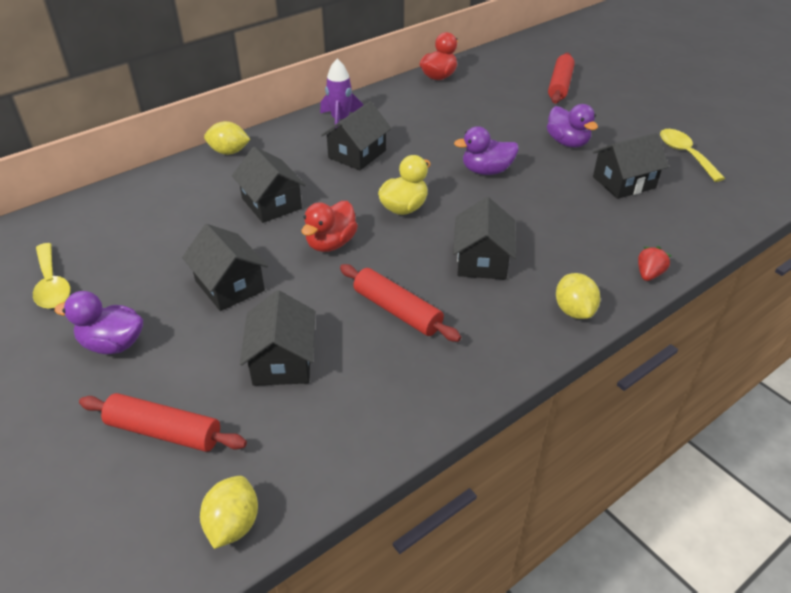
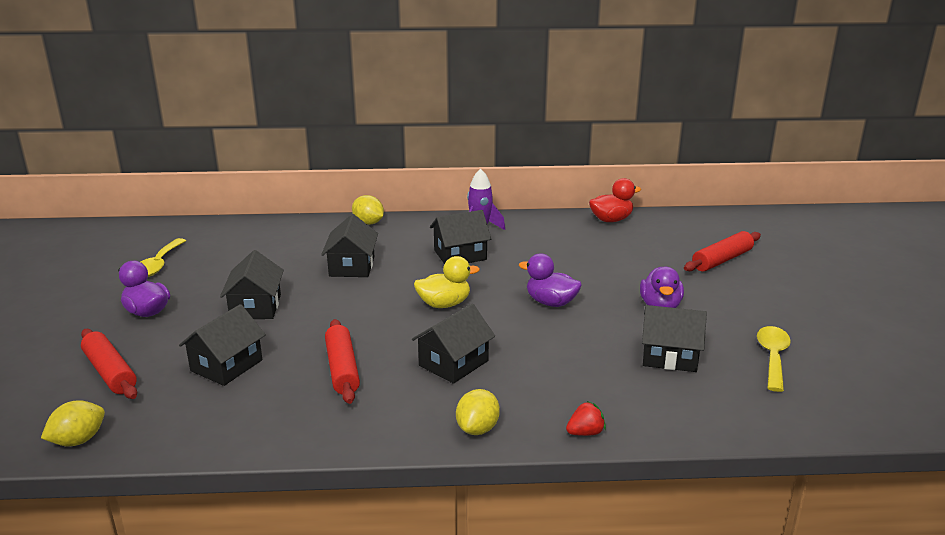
camera: 35 degrees right, 15 degrees down
(331, 243) = (357, 307): red duck -> none

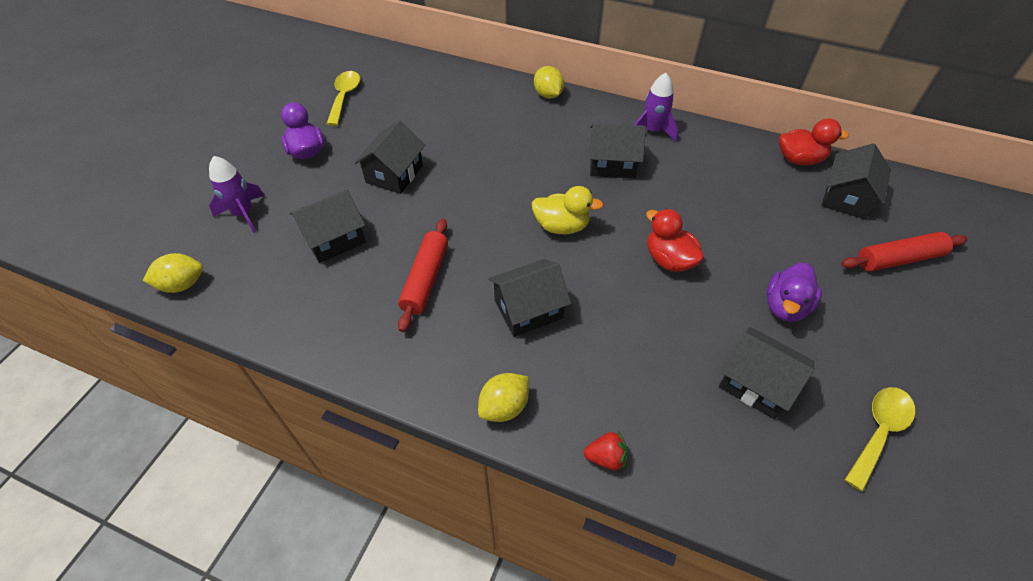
camera: 25 degrees right, 25 degrees up
(110, 372) = (244, 214): red rolling pin -> purple rocket
(158, 265) = (344, 97): yellow spoon -> yellow spoon turned 150 degrees clockwise
(352, 266) = (503, 148): black house -> black house (846, 198)
(551, 302) = (669, 260): purple duck -> red duck

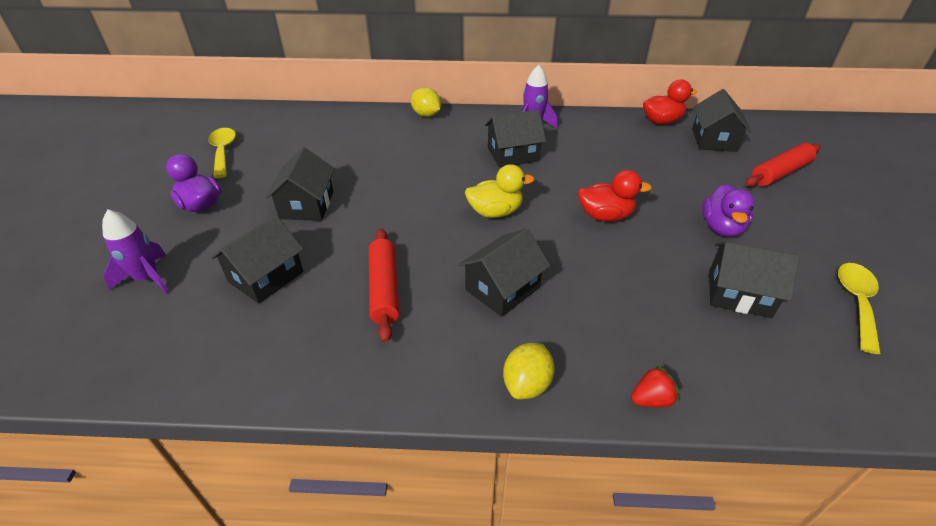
camera: 20 degrees left, 10 degrees down
(182, 284) = (92, 369): yellow lemon -> none
(669, 260) = (605, 216): red duck -> red duck turned 150 degrees clockwise

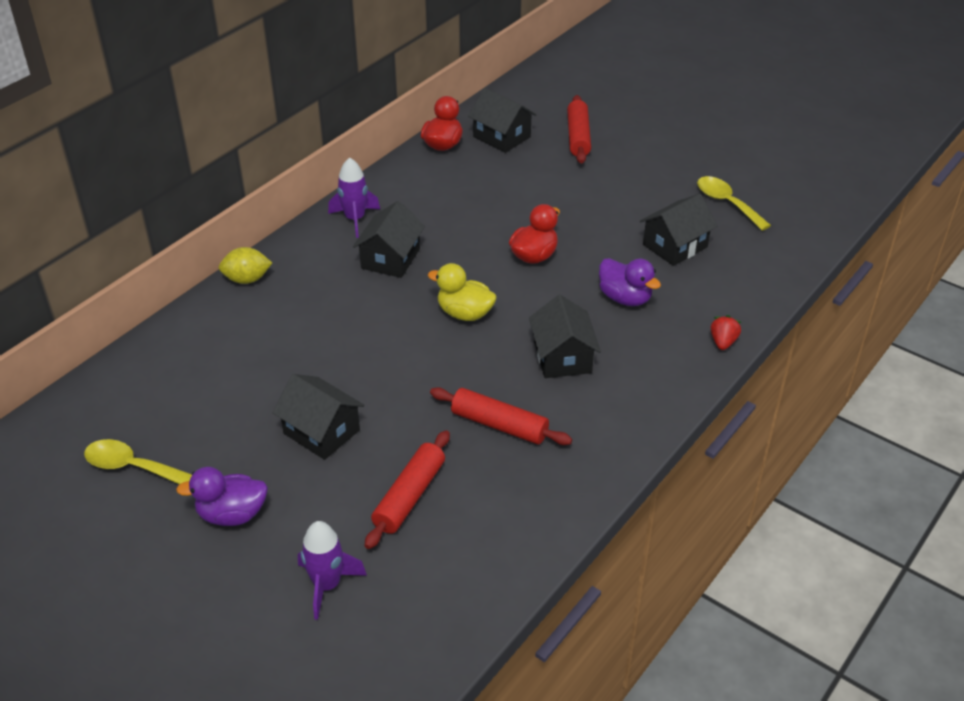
camera: 55 degrees left, 0 degrees up
(266, 277) = (409, 496): black house -> red rolling pin
(495, 212) = (464, 313): yellow duck -> yellow duck turned 90 degrees counterclockwise
(527, 384) = (664, 392): yellow lemon -> none
(721, 227) = (606, 208): purple duck -> purple duck (625, 298)

